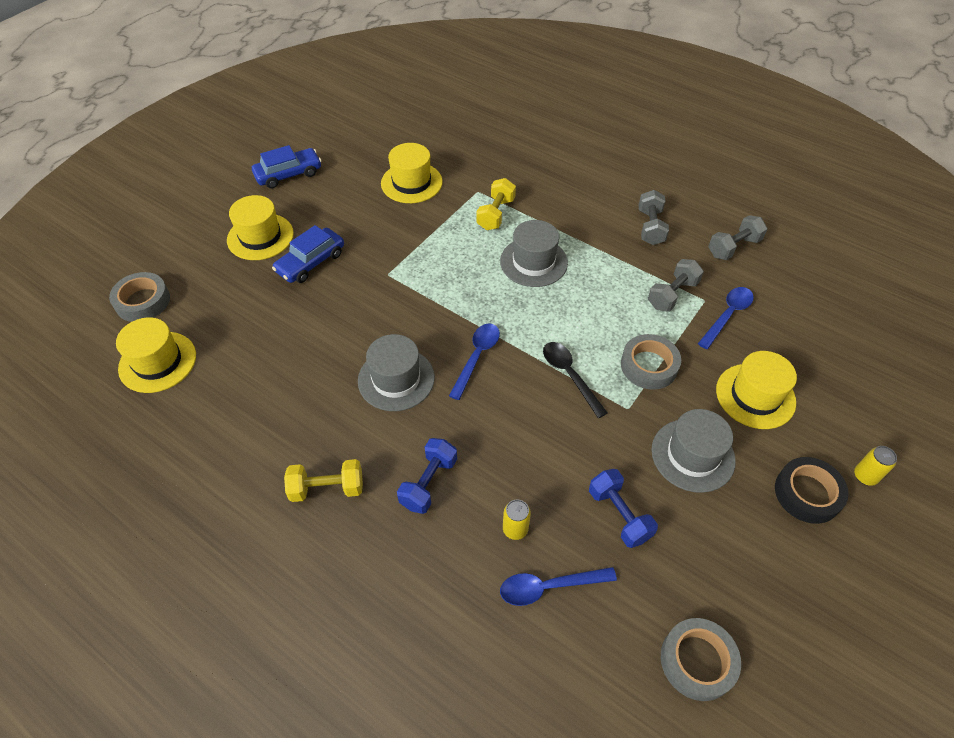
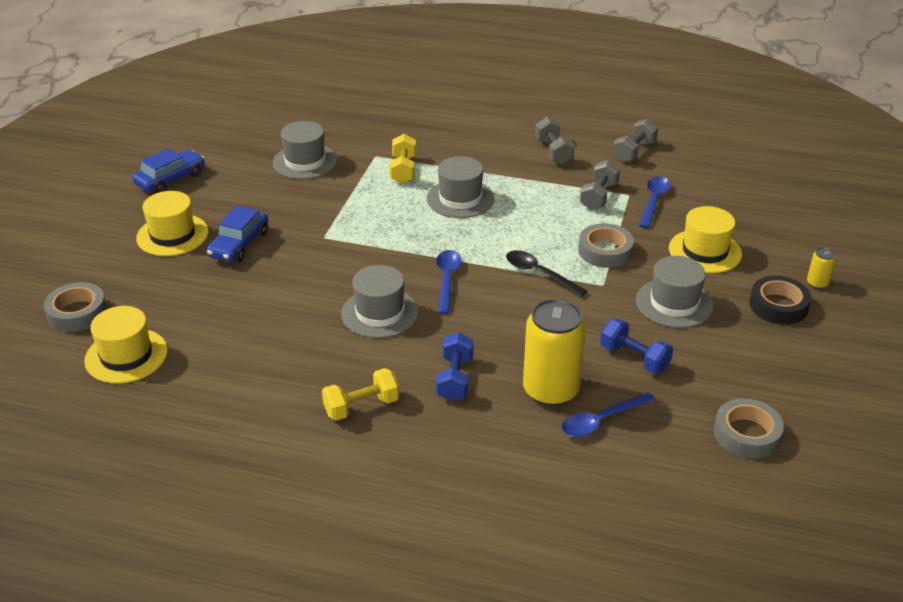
camera: 20 degrees left, 15 degrees down
(411, 183) = (305, 162): yellow hat -> grey hat
(515, 529) = (550, 390): yellow can -> yellow can, size x2.30

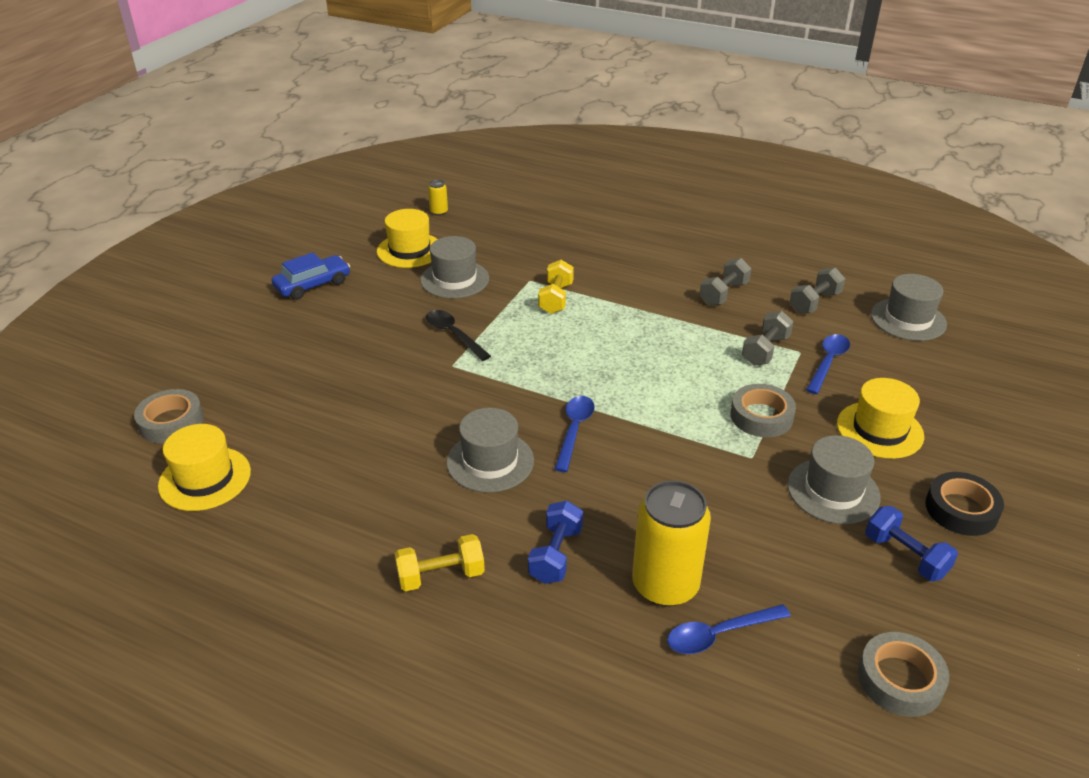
camera: 10 degrees right, 0 degrees up
(172, 235) = (296, 346): yellow hat -> yellow hat (409, 250)
(239, 244) = (361, 363): blue car -> none
(460, 199) = (610, 337): grey hat -> grey hat (908, 319)
(539, 274) = (680, 435): black spoon -> black spoon (454, 335)
(553, 151) = (723, 294): grey dumbbell -> grey dumbbell turned 45 degrees clockwise
(634, 358) = (773, 556): blue dumbbell -> blue dumbbell (905, 556)
(817, 283) = (1013, 486): yellow can -> yellow can (439, 212)

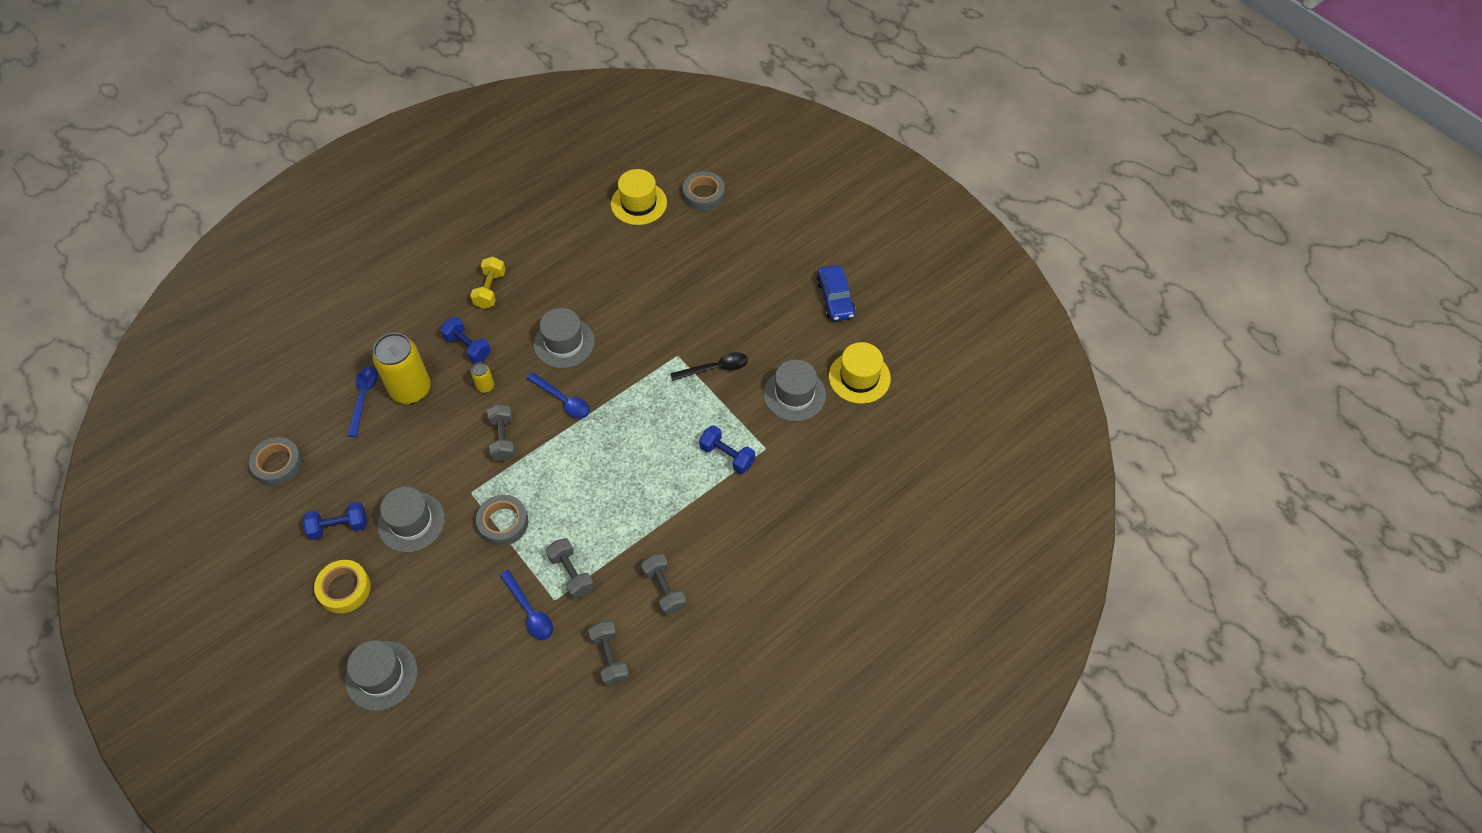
camera: 115 degrees right, 20 degrees up
(439, 212) = (922, 421): yellow can -> yellow can (485, 386)
(556, 298) = (727, 456): yellow dumbbell -> blue dumbbell
(664, 459) = (503, 439): none -> grey dumbbell
(879, 430) = (440, 593): yellow hat -> none
(908, 319) = (542, 722): grey hat -> grey hat (381, 675)
(961, 510) = (344, 589): black tape -> yellow tape

